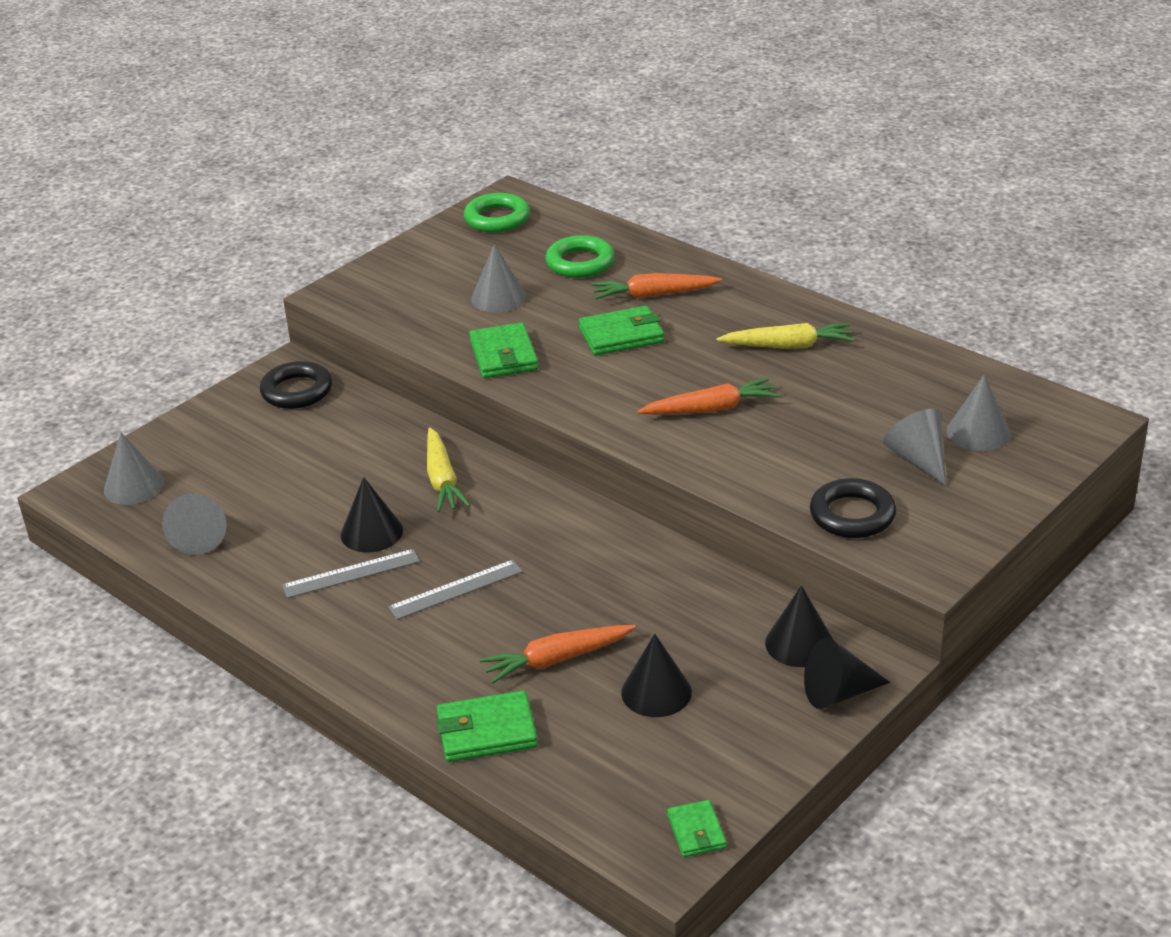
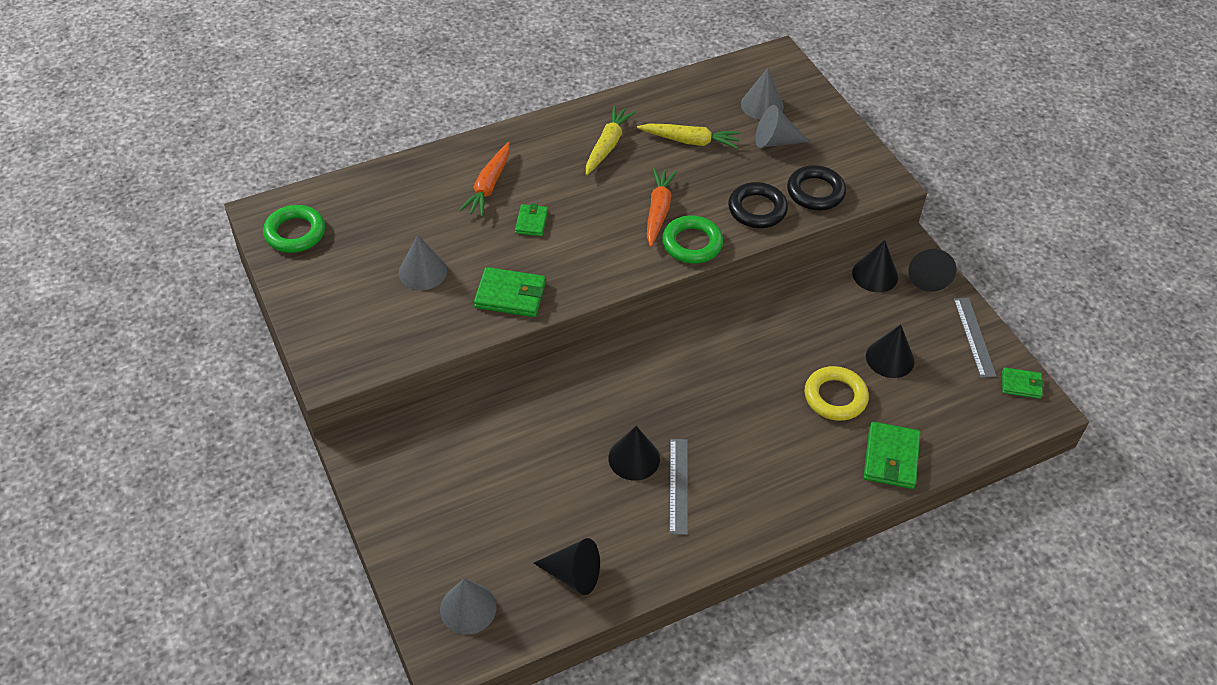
camera: 70 degrees left, 15 degrees up
(200, 537) = (573, 575): grey cone -> black cone
(297, 391) = (401, 454): black ring -> black ring (757, 209)
(442, 479) = (592, 395): yellow carrot -> yellow carrot (690, 141)
(456, 589) = (731, 428): grey ruler -> grey ruler (974, 337)
(557, 660) = (835, 397): orange carrot -> yellow ring
(580, 263) = (409, 208): green ring -> green ring (692, 243)
(621, 335) = (531, 222): green wallet -> green wallet, size x0.60

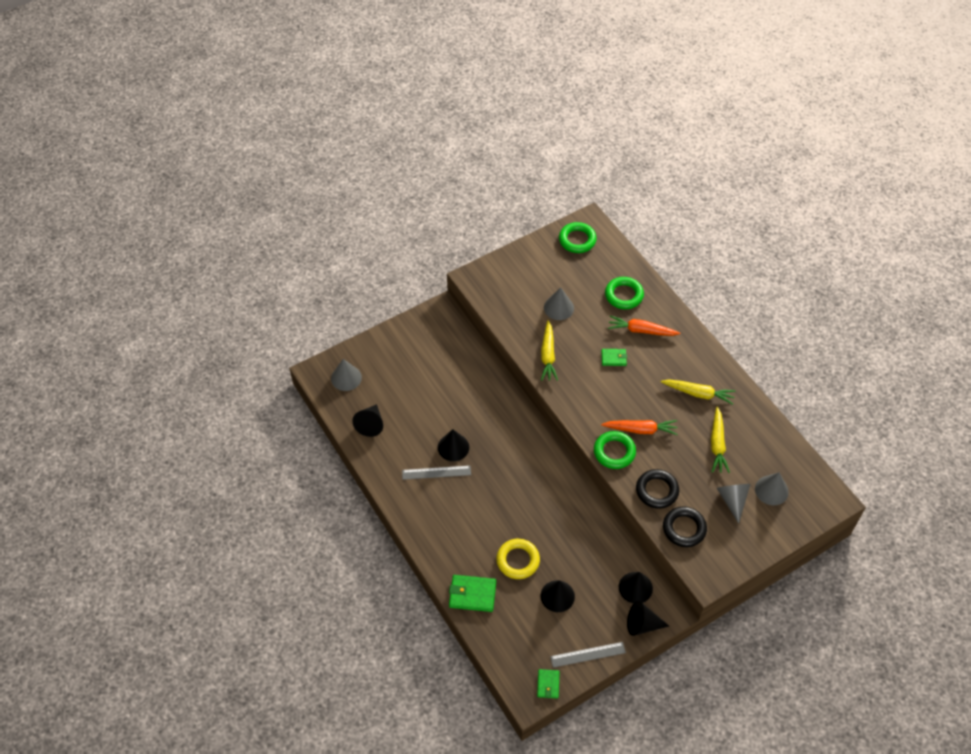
camera: 85 degrees right, 5 degrees up
(419, 195) = (624, 295): none -> green ring
(510, 295) = (548, 355): green wallet -> yellow carrot

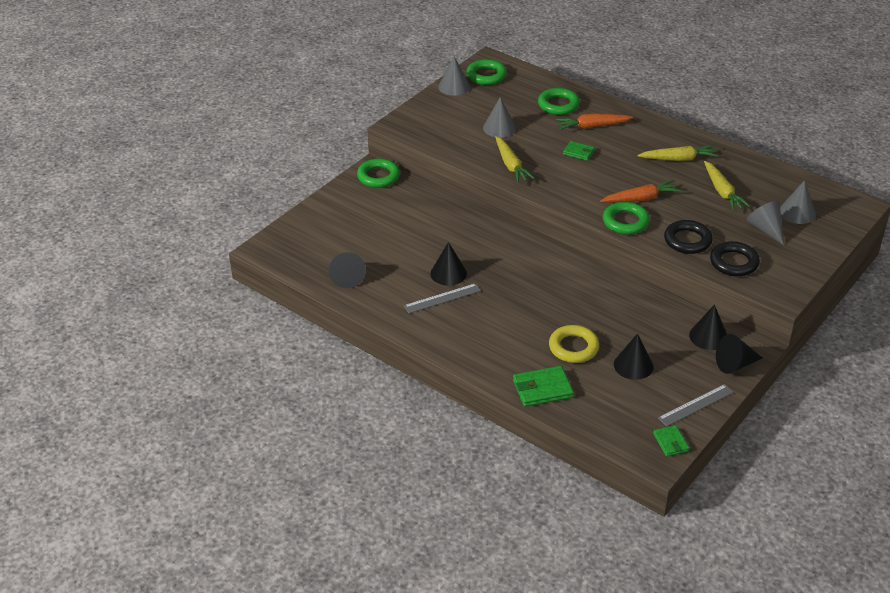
camera: 20 degrees left, 15 degrees down
(346, 378) = (298, 246): grey cone -> grey cone (454, 86)
(443, 320) = (378, 176): none -> green ring
(613, 358) = (578, 152): green wallet -> green wallet turned 45 degrees clockwise

